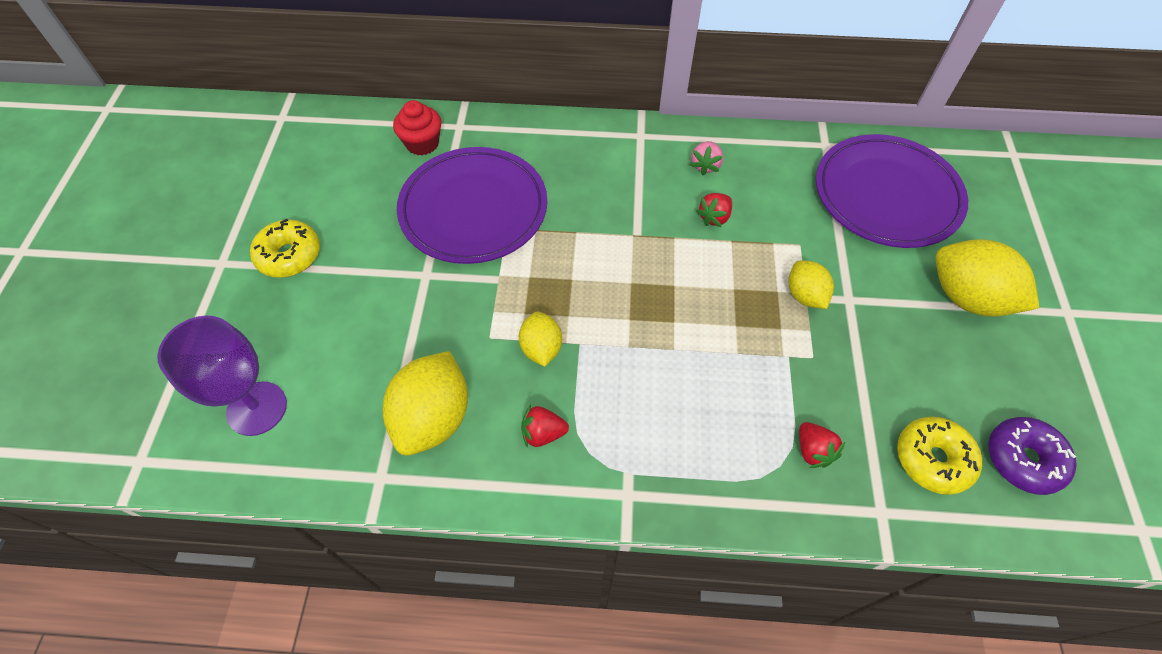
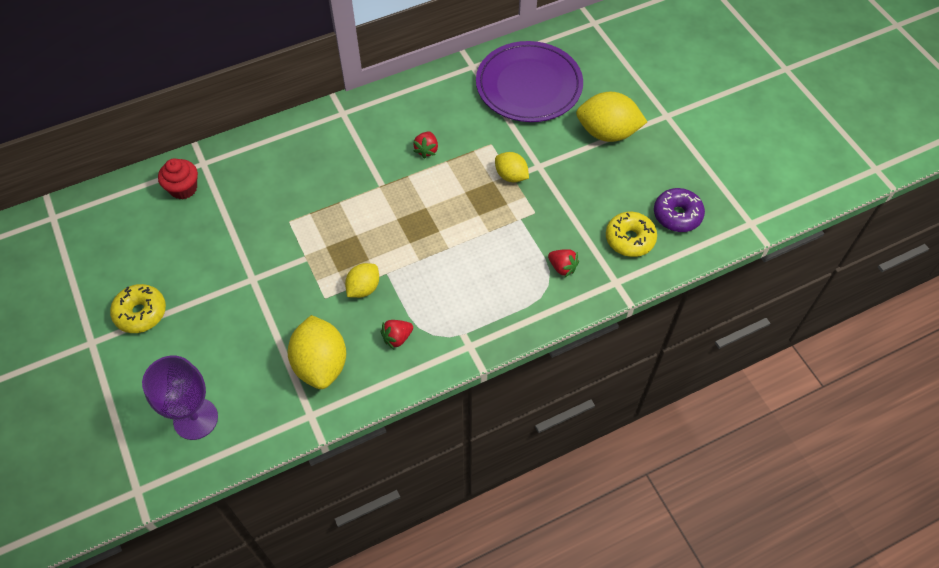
camera: 30 degrees left, 0 degrees up
(473, 209) = (256, 219): purple plate -> none
(541, 348) = (363, 288): yellow lemon -> yellow lemon turned 75 degrees clockwise
(705, 165) = (400, 116): pink strawberry -> none

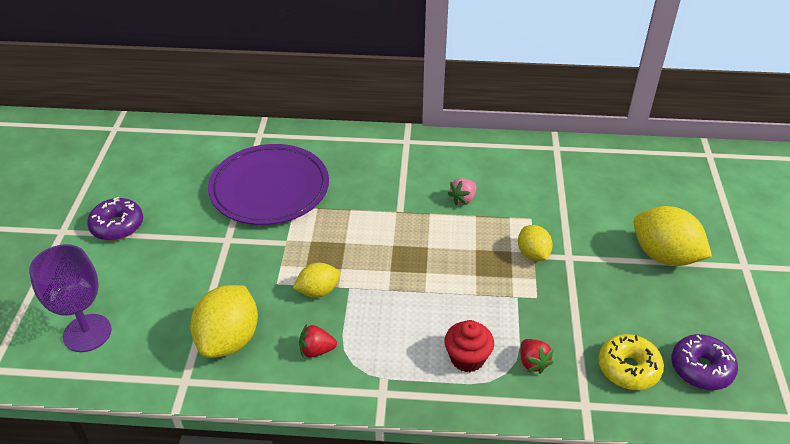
camera: 30 degrees right, 15 degrees down
(141, 313) = (117, 226): yellow donut -> purple donut
(183, 188) = (228, 147): red cupcake -> red cupcake (467, 358)
(426, 150) = (463, 199): red strawberry -> pink strawberry
(529, 85) = (603, 183): purple plate -> purple plate (269, 188)

